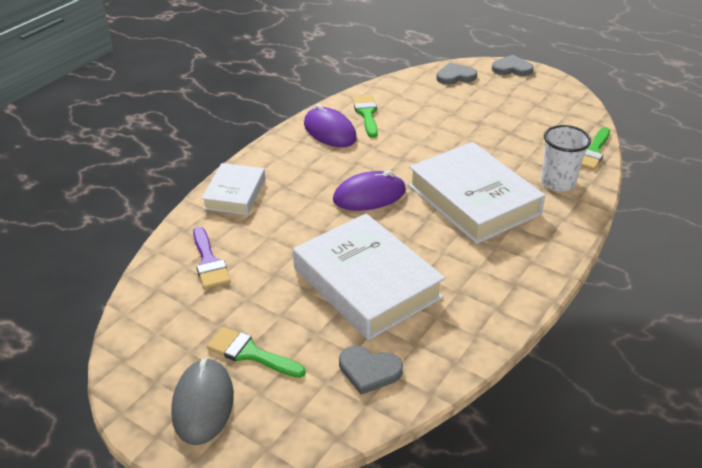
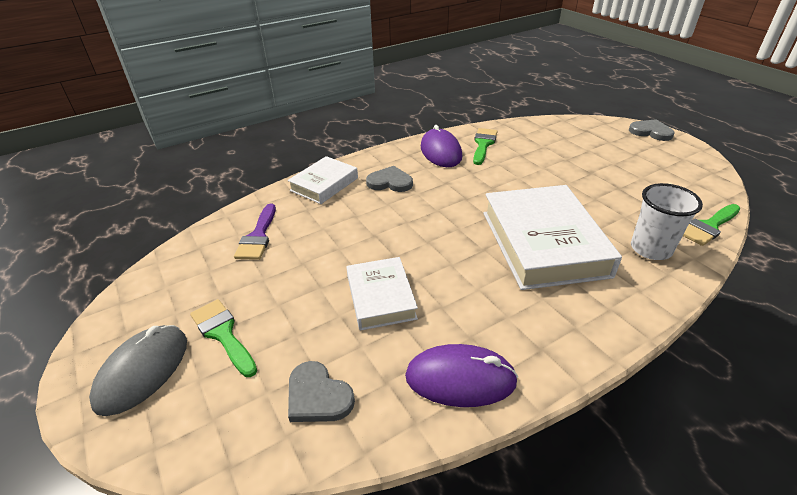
camera: 25 degrees right, 0 degrees up
(366, 283) = (381, 297): white book -> white book, size x0.56
(369, 195) = (440, 214): purple mouse -> purple mouse (460, 378)
(455, 76) = (588, 129): grey heart -> grey heart (390, 182)

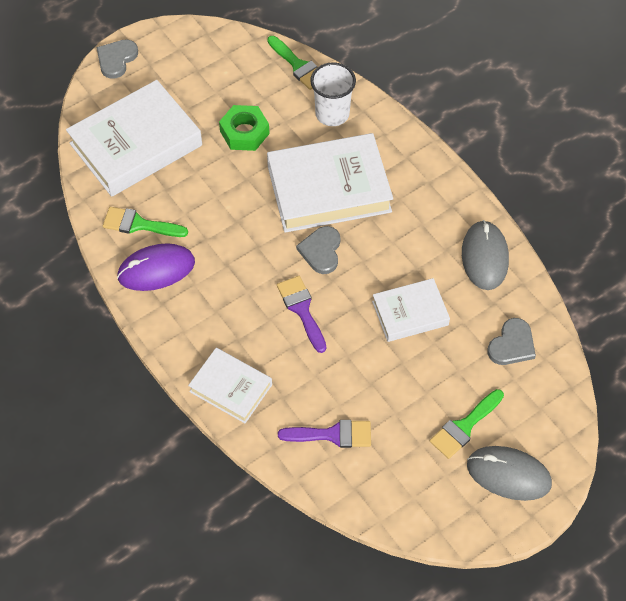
camera: 95 degrees left, 20 degrees up
(390, 182) = (226, 319): grey heart -> grey heart (321, 251)
(395, 222) = (302, 310): none -> purple brush
(460, 378) = (484, 257): purple mouse -> grey mouse
(563, 141) = (136, 144): none -> white book
(598, 192) = (244, 132): none -> green nut

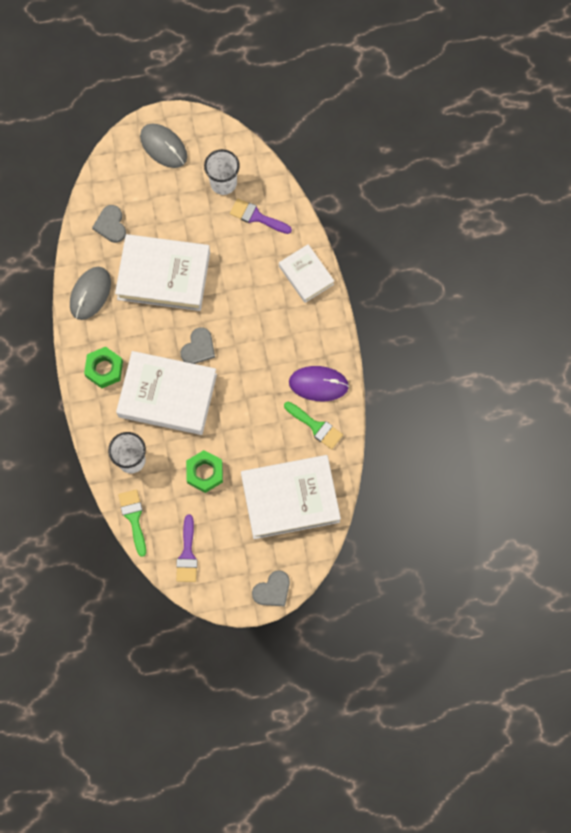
camera: 155 degrees left, 15 degrees up
(302, 310) = (234, 309): purple brush -> purple brush (187, 554)
(401, 460) = (223, 183): none -> white cup
(410, 313) = (164, 275): white book -> white book, size x1.79
(417, 186) = (104, 369): none -> green nut
(464, 426) = (172, 186): green brush -> none
(512, 345) = (111, 225): grey heart -> grey heart turned 75 degrees counterclockwise

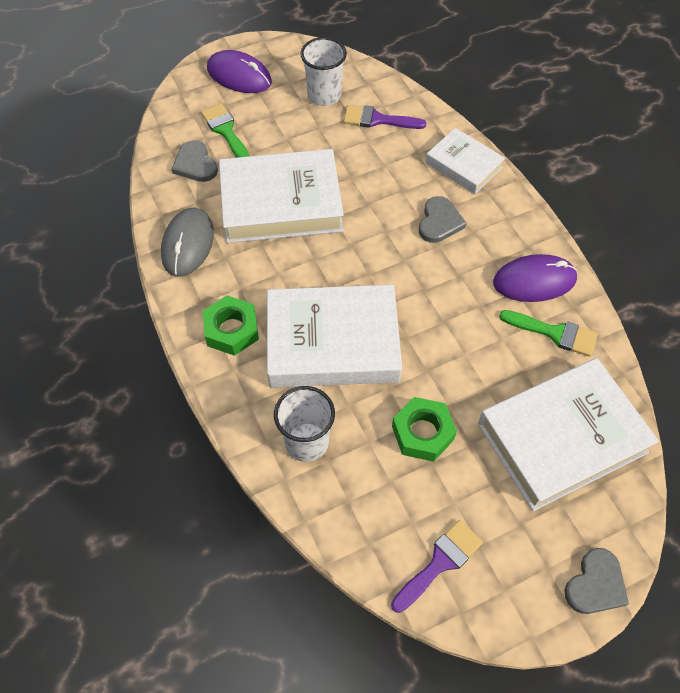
camera: 15 degrees left, 15 degrees down
(134, 518) = (336, 528): green brush -> green brush (225, 131)
(163, 147) = (239, 76): grey mouse -> purple mouse
(187, 554) = (440, 563): purple brush -> purple brush turned 120 degrees counterclockwise
(198, 348) = (356, 274): grey heart -> grey heart (439, 222)

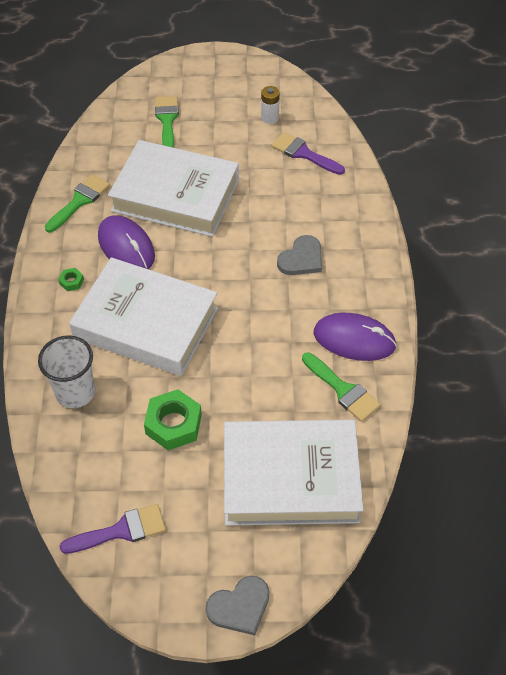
camera: 25 degrees right, 5 degrees down
(188, 244) = (79, 201): grey mouse -> green brush
(195, 164) = (125, 139): grey heart -> none
(232, 330) = (71, 282): green nut -> green nut, size x0.46
(239, 76) = (207, 78): purple mouse -> purple mouse (126, 246)
(324, 95) = (269, 118): white cup -> white battery
(464, 165) = (356, 218): white book -> none

